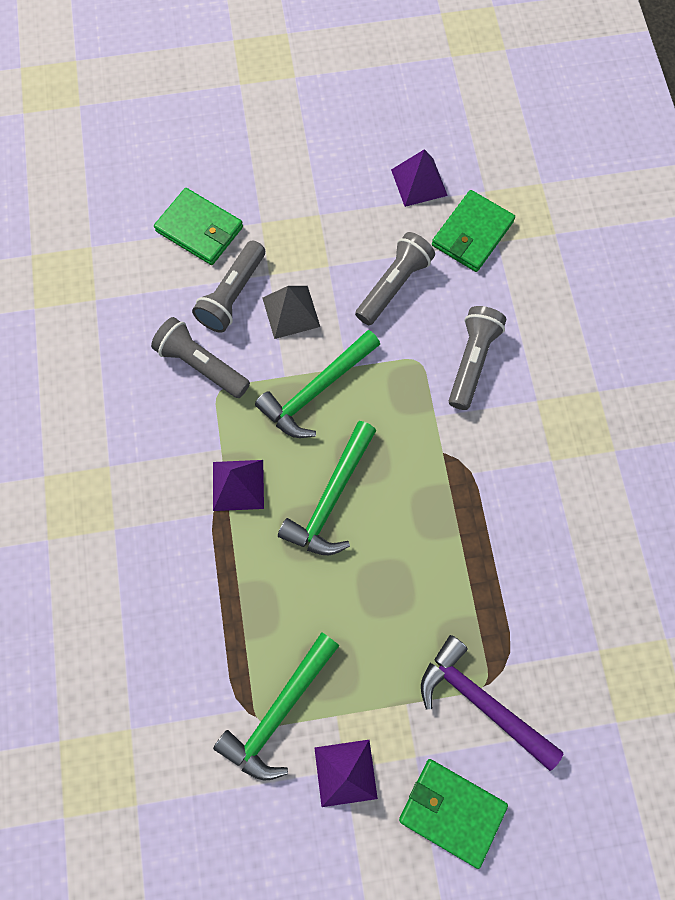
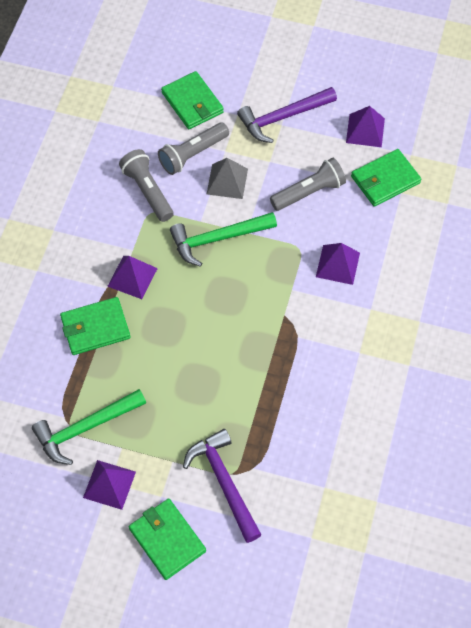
camera: 25 degrees right, 10 degrees down
(225, 572) = (95, 328): none -> green wallet
(316, 205) = (283, 118): none -> purple hammer
(331, 498) = (191, 312): green hammer -> none
(472, 361) = (337, 264): grey flashlight -> purple pyramid

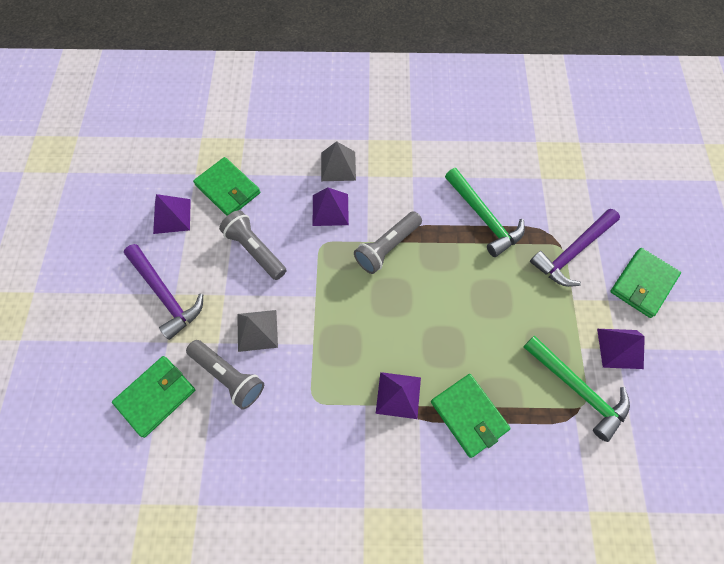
camera: 105 degrees left, 5 degrees up
(148, 191) = (287, 411): grey flashlight -> grey flashlight (387, 247)
(218, 239) = (330, 321): green hammer -> green hammer (483, 217)
(390, 283) = (338, 166): none -> grey pyramid

